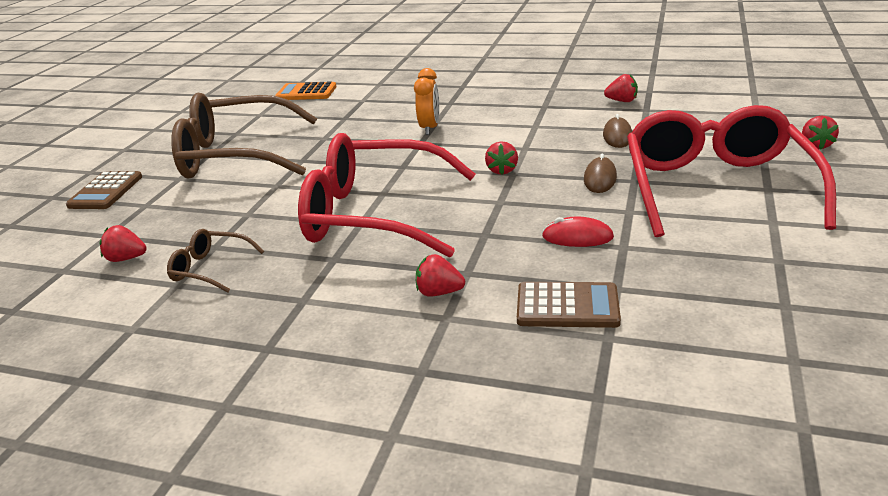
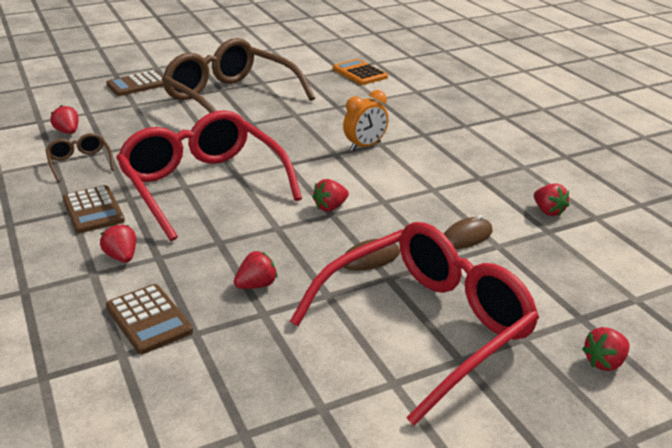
camera: 45 degrees right, 0 degrees up
(324, 285) = (93, 210): none -> brown calculator
(577, 237) = (256, 285): red mouse -> red strawberry

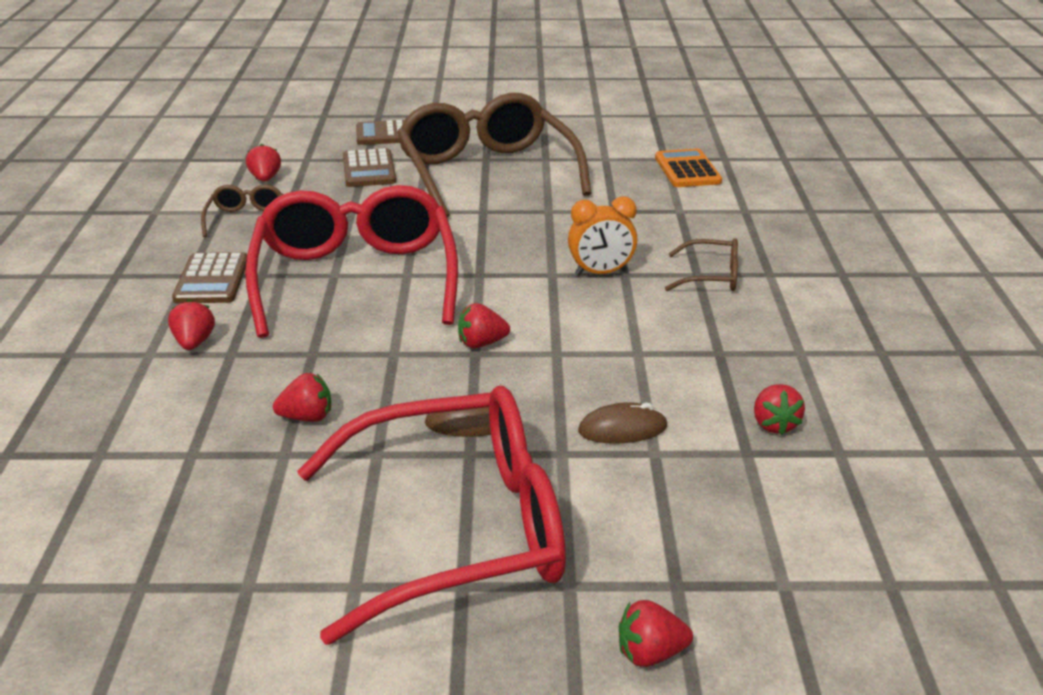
camera: 25 degrees right, 0 degrees up
(149, 319) = (159, 423): brown calculator -> brown calculator (369, 169)
(433, 134) = (710, 276): none -> brown glasses

